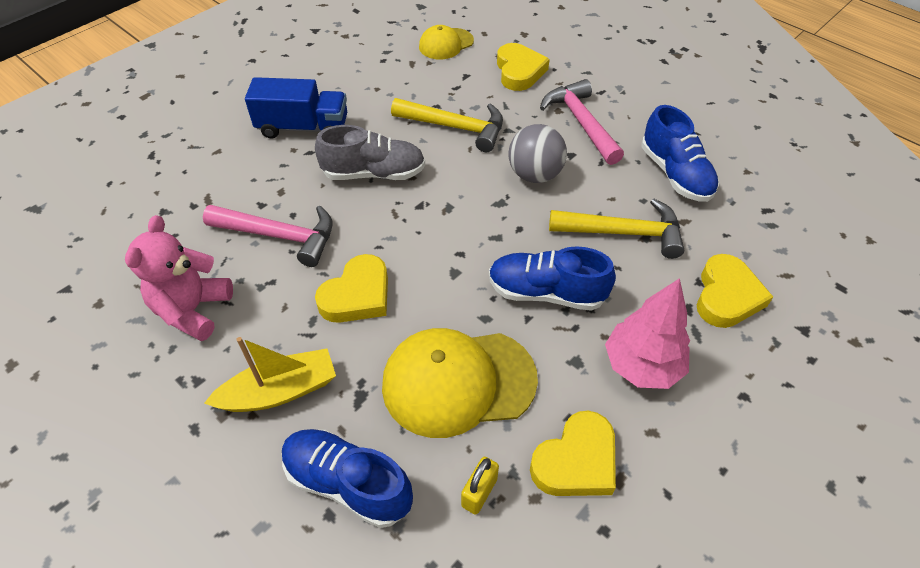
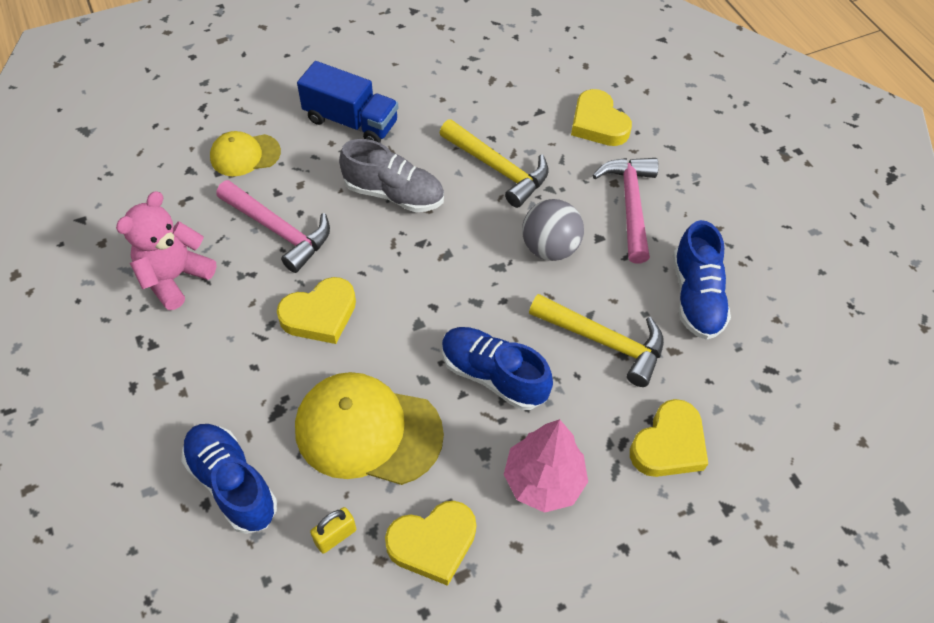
camera: 20 degrees right, 5 degrees up
(280, 391) = (214, 380): yellow boat -> none
(446, 44) = (538, 67): yellow cap -> yellow cap (245, 155)
(519, 71) = (598, 123): yellow heart -> yellow heart turned 135 degrees clockwise

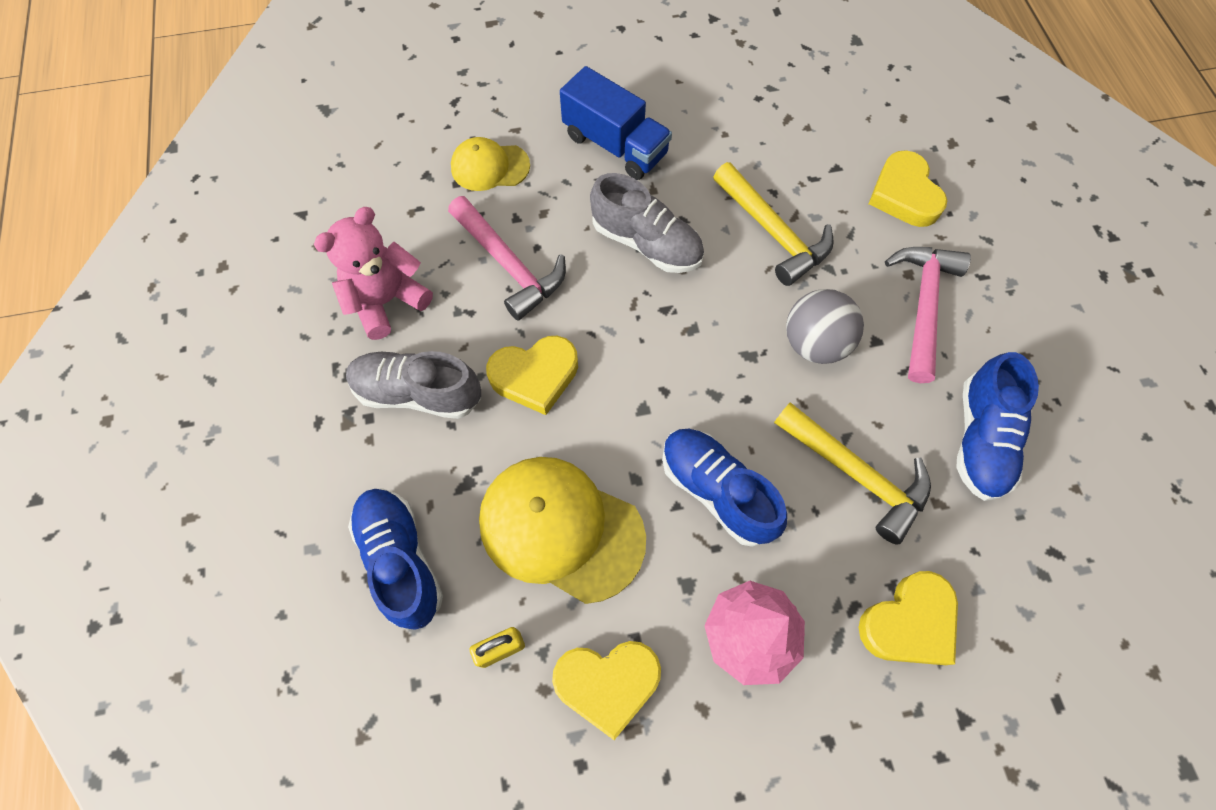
camera: 15 degrees right, 10 degrees up
(219, 346) = (418, 393): none -> grey shoe

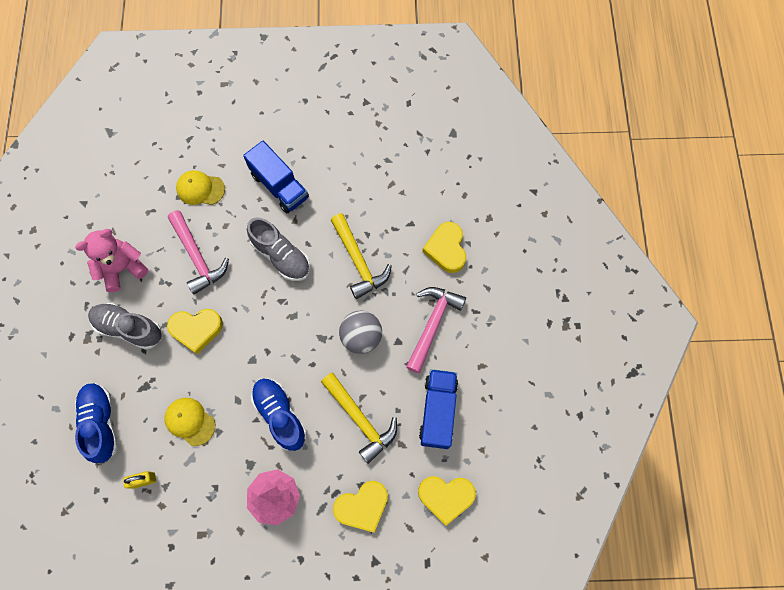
camera: 10 degrees right, 5 degrees up
(561, 529) = (190, 421): yellow cap -> yellow cap, size x0.57
(607, 683) = (194, 508): yellow heart -> yellow heart (446, 497)
(980, 439) = (437, 411): blue shoe -> blue truck

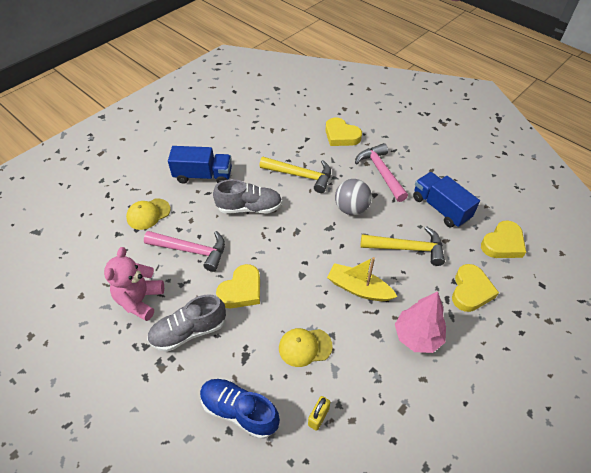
camera: 45 degrees left, 20 degrees down
(280, 415) = (358, 288): blue shoe -> yellow boat

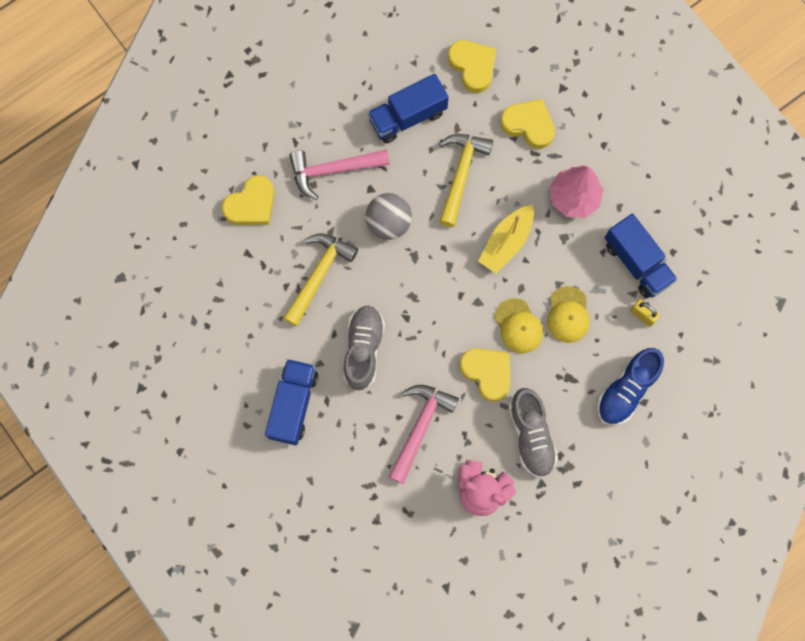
camera: 80 degrees left, 25 degrees up
(148, 214) = (350, 481): yellow cap -> yellow cap (518, 326)
(371, 404) = (637, 262): none -> blue truck

